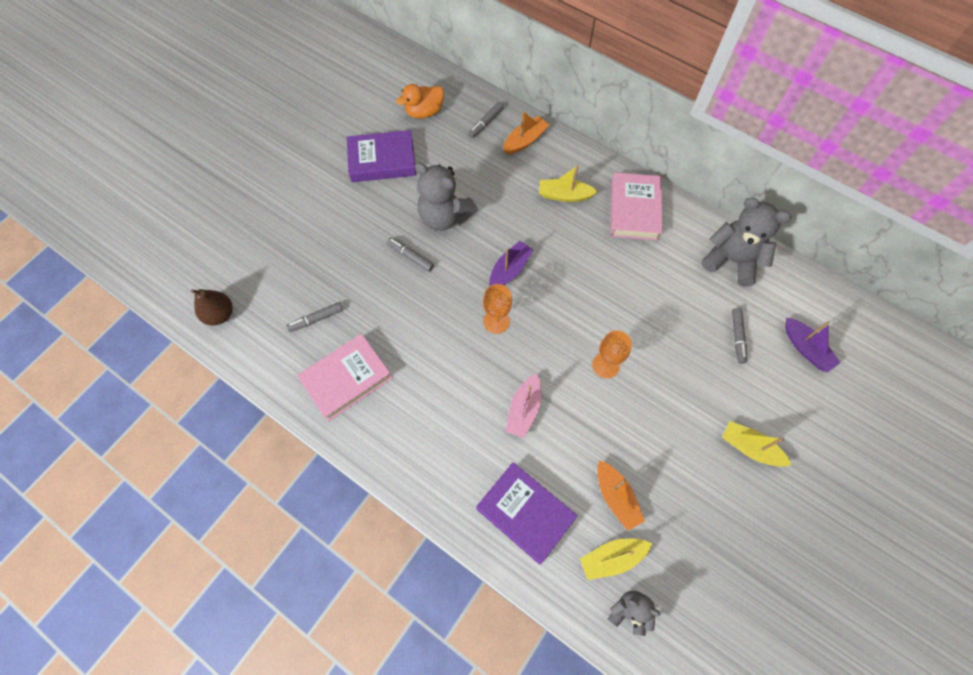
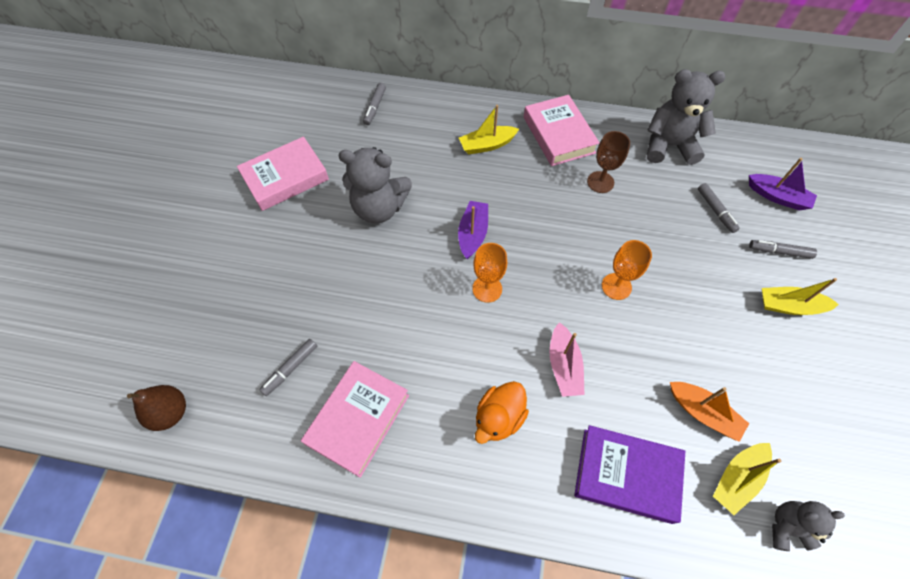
camera: 25 degrees left, 5 degrees down
(382, 160) = (285, 178): purple book -> pink book
(410, 256) = (364, 260): grey marker -> grey marker (779, 251)
(424, 112) = (307, 118): orange duck -> orange duck (499, 418)
(525, 141) = (422, 110): orange boat -> none
(646, 269) = (600, 182): none -> brown goblet

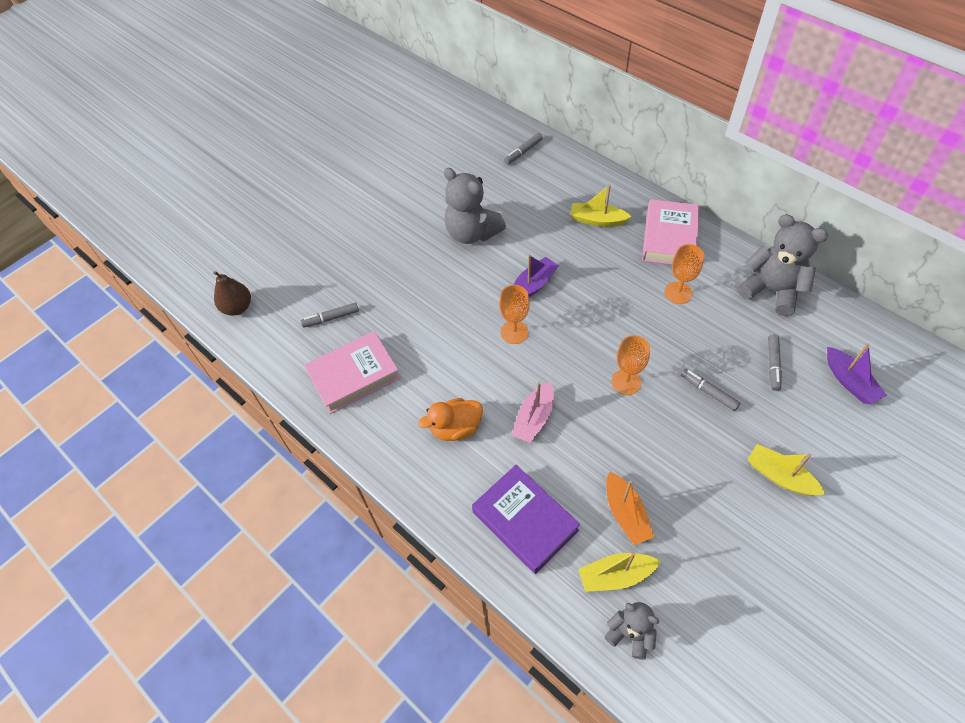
camera: 35 degrees right, 5 degrees down
(285, 178) = (416, 180): pink book -> none
(600, 182) = (678, 293): brown goblet -> orange goblet
(779, 251) = (809, 428): grey marker -> grey marker (708, 392)

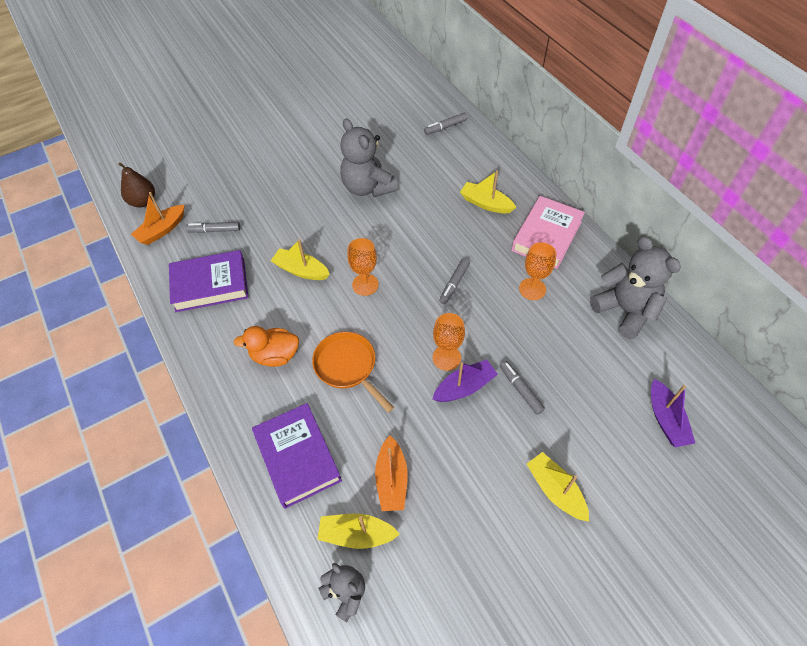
camera: 15 degrees right, 0 degrees up
(273, 332) = (162, 230): none -> orange boat
(354, 375) = (210, 285): pink book -> purple book
(442, 335) = (301, 270): none -> yellow boat
(533, 285) = (401, 247): purple boat -> purple boat (464, 387)
(534, 418) = (348, 367): pink boat -> orange pan
(773, 365) = (595, 381): grey marker -> grey marker (454, 284)

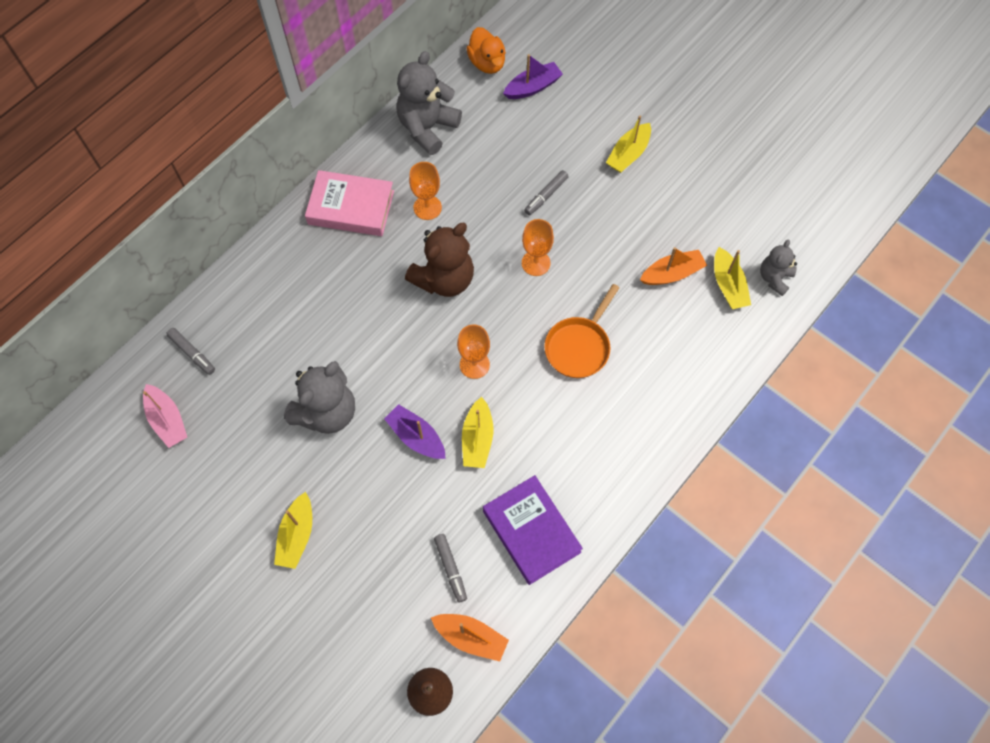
camera: 110 degrees left, 10 degrees up
(275, 355) = (593, 420): orange duck -> orange duck (487, 63)
(297, 457) = (686, 356): purple book -> none
(400, 110) = (167, 420): none -> pink boat
(454, 284) = (444, 279): grey marker -> brown teddy bear
(464, 387) = (561, 240): purple boat -> purple boat (416, 437)
(486, 203) = (318, 275): yellow boat -> yellow boat (297, 535)

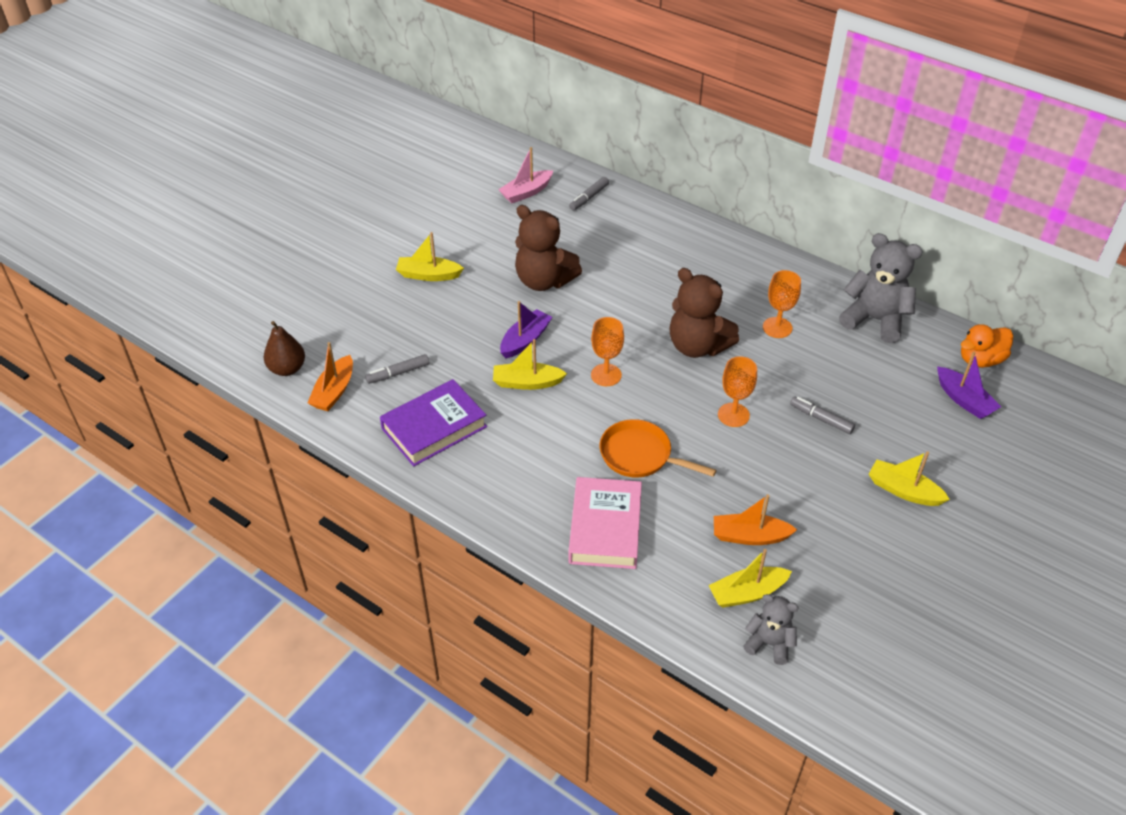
camera: 85 degrees right, 20 degrees down
(327, 412) = (544, 281): grey teddy bear -> brown teddy bear
(351, 207) = (761, 275): pink book -> pink book (605, 528)
(672, 273) = (750, 536): orange boat -> orange boat turned 120 degrees clockwise

